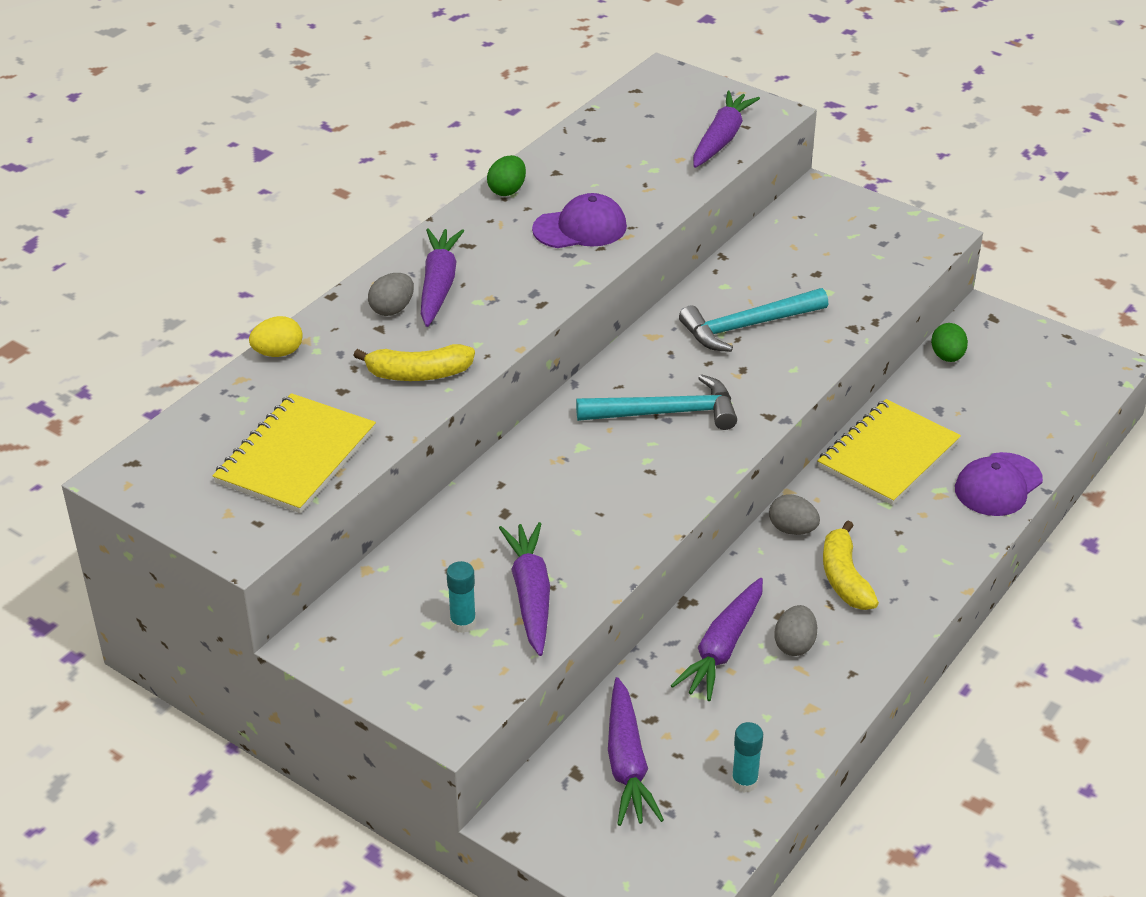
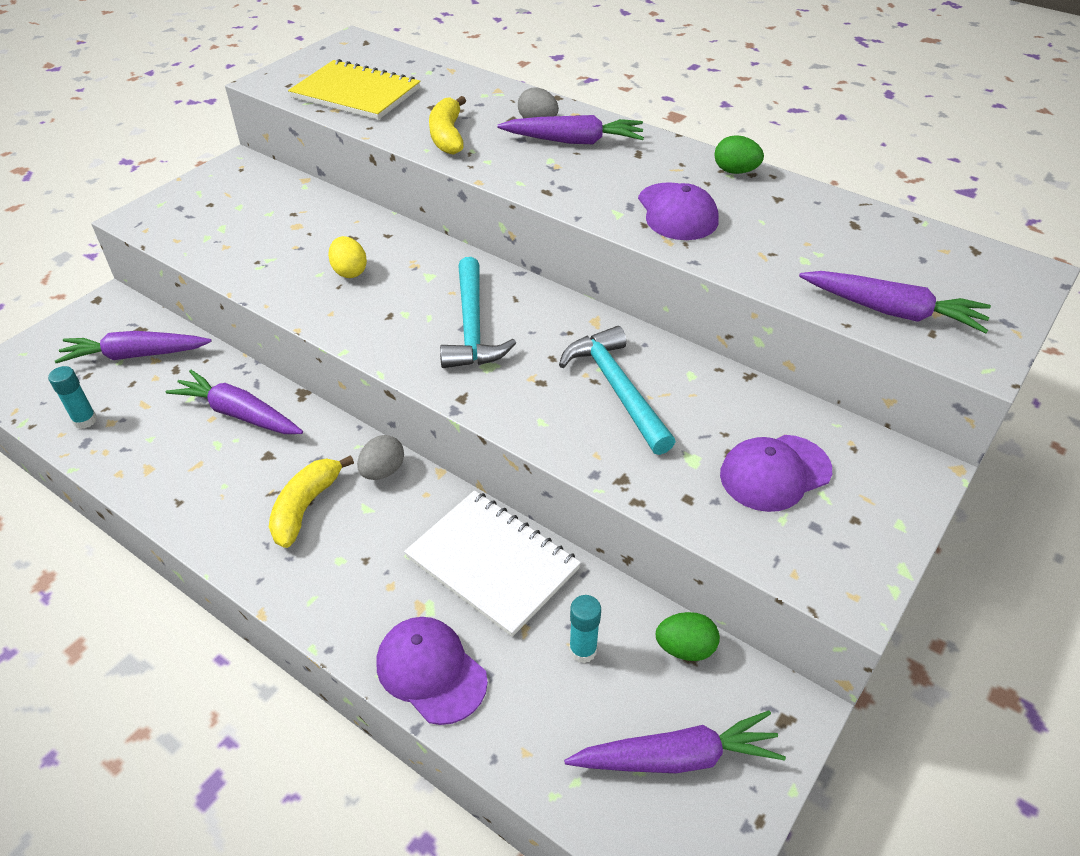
camera: 90 degrees right, 5 degrees up
(278, 353) = (482, 81): yellow egg -> yellow egg (349, 271)
(463, 623) = (232, 221): turquoise glue stick -> turquoise glue stick (583, 650)
(530, 595) = (251, 251): purple carrot -> purple carrot (677, 757)
(794, 644) = (227, 462): grey egg -> none
(833, 254) = (774, 473): none -> purple cap
(844, 578) = (306, 506): yellow banana -> yellow banana turned 60 degrees counterclockwise
(888, 455) = (492, 563): yellow notebook -> white notebook

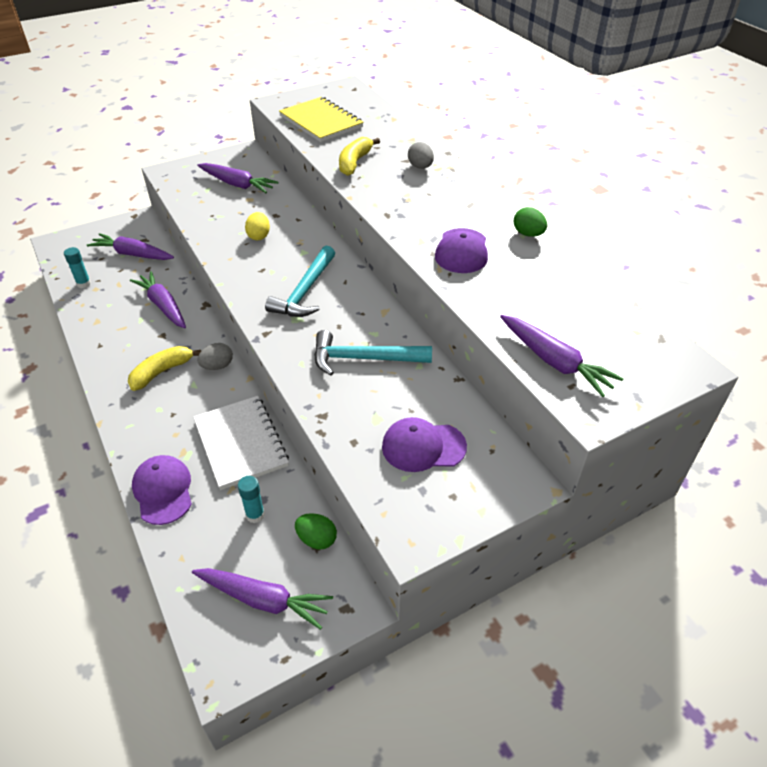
camera: 25 degrees right, 0 degrees up
(574, 141) = (433, 185): purple carrot -> purple carrot (237, 184)
(617, 389) = (364, 358): turquoise hammer -> turquoise hammer turned 90 degrees counterclockwise

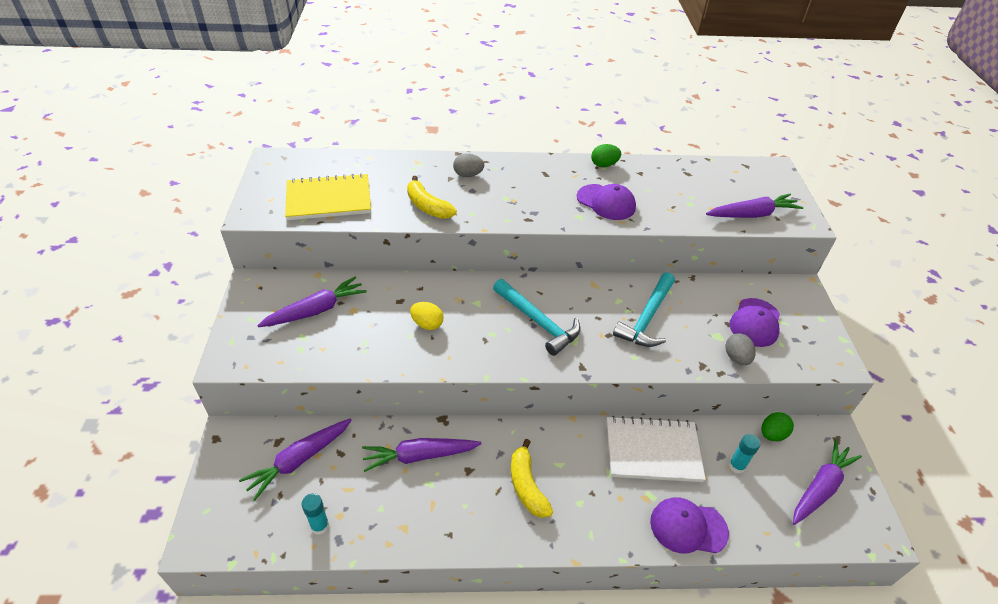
camera: 65 degrees left, 0 degrees up
(217, 366) = (543, 437): grey egg -> grey egg (736, 358)

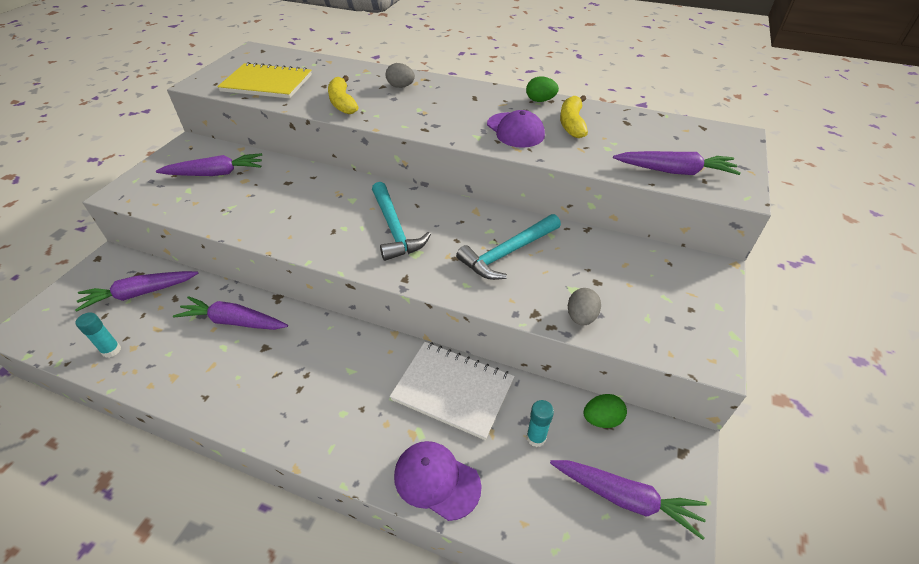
camera: 25 degrees right, 0 degrees up
(427, 324) = (294, 206): yellow egg -> none
(527, 485) = (305, 379): yellow banana -> yellow banana (572, 123)
(755, 322) = (629, 289): purple cap -> none
(820, 487) = (625, 498): purple carrot -> purple carrot turned 45 degrees clockwise

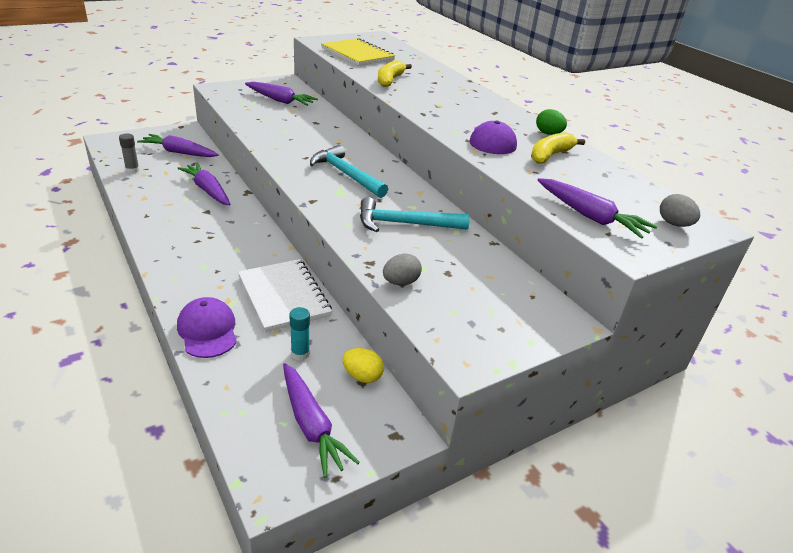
camera: 35 degrees right, 10 degrees down
(111, 350) = (132, 170): turquoise glue stick -> grey glue stick
(394, 229) = (346, 174): turquoise hammer -> turquoise hammer turned 120 degrees clockwise
(401, 86) = (447, 87): grey egg -> grey egg (674, 224)
(601, 419) = (362, 376): green egg -> yellow egg

